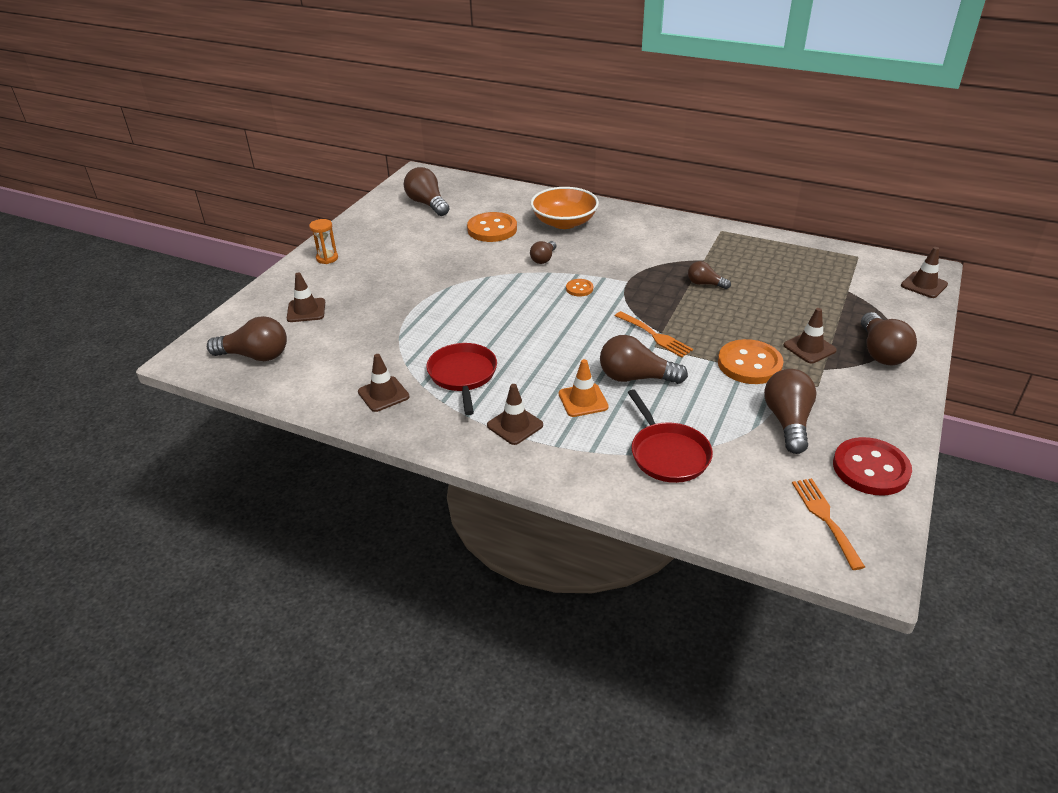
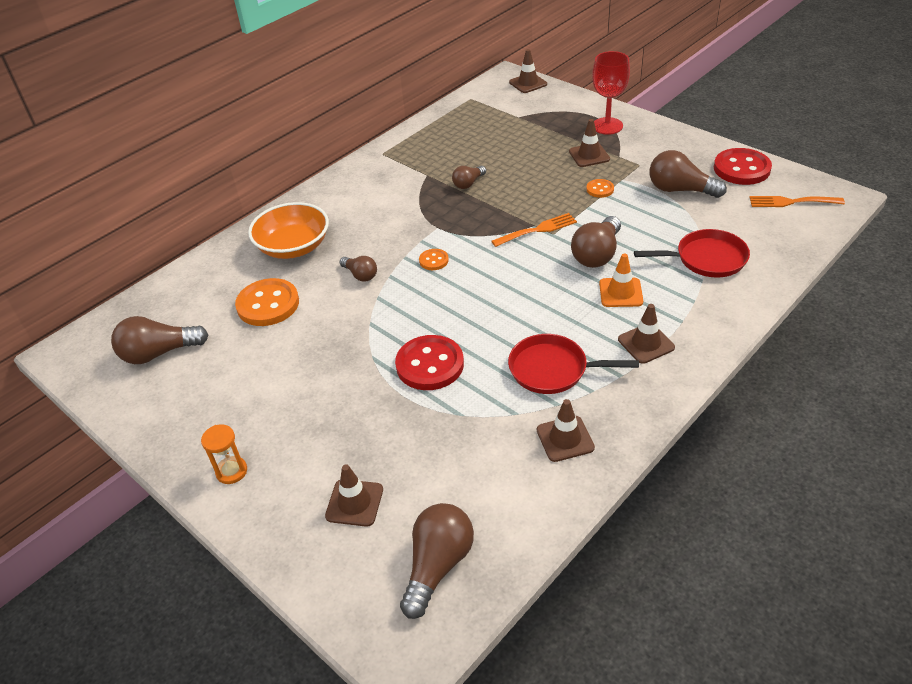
camera: 70 degrees left, 5 degrees up
(449, 313) = (430, 365): none -> red button
(749, 364) = (600, 189): orange button -> orange button, size x0.49
(881, 352) = (607, 126): brown light bulb -> red goblet

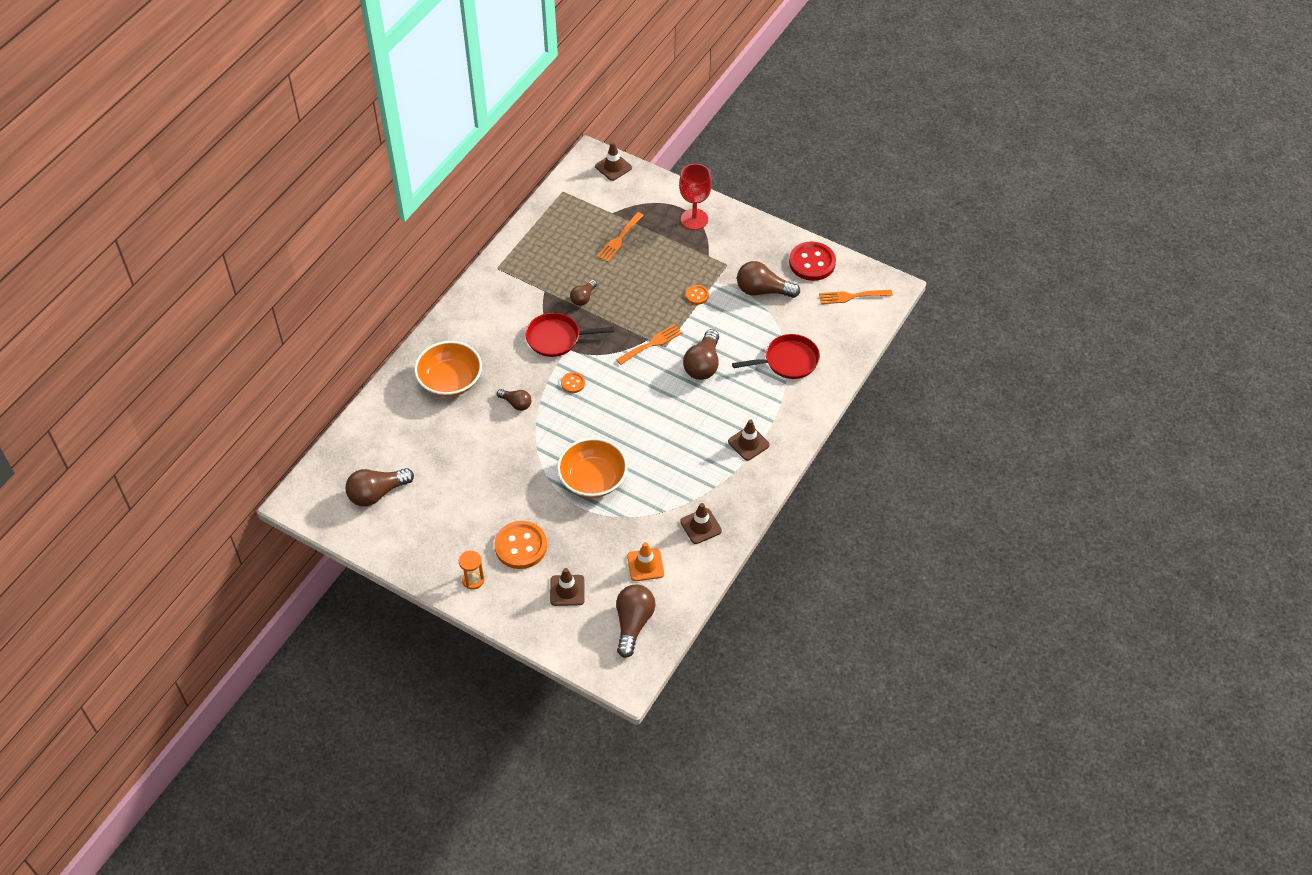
camera: 15 degrees left, 10 degrees up
(268, 304) = (449, 439): orange button -> orange button (521, 546)
(430, 365) = (593, 479): red button -> orange bowl
(521, 137) = (619, 239): none -> orange fork
(553, 369) = (684, 473): red pan -> red pan (556, 338)
(589, 155) = (683, 257): brown traffic cone -> none
(620, 293) = (725, 400): orange traffic cone -> orange traffic cone (645, 565)

